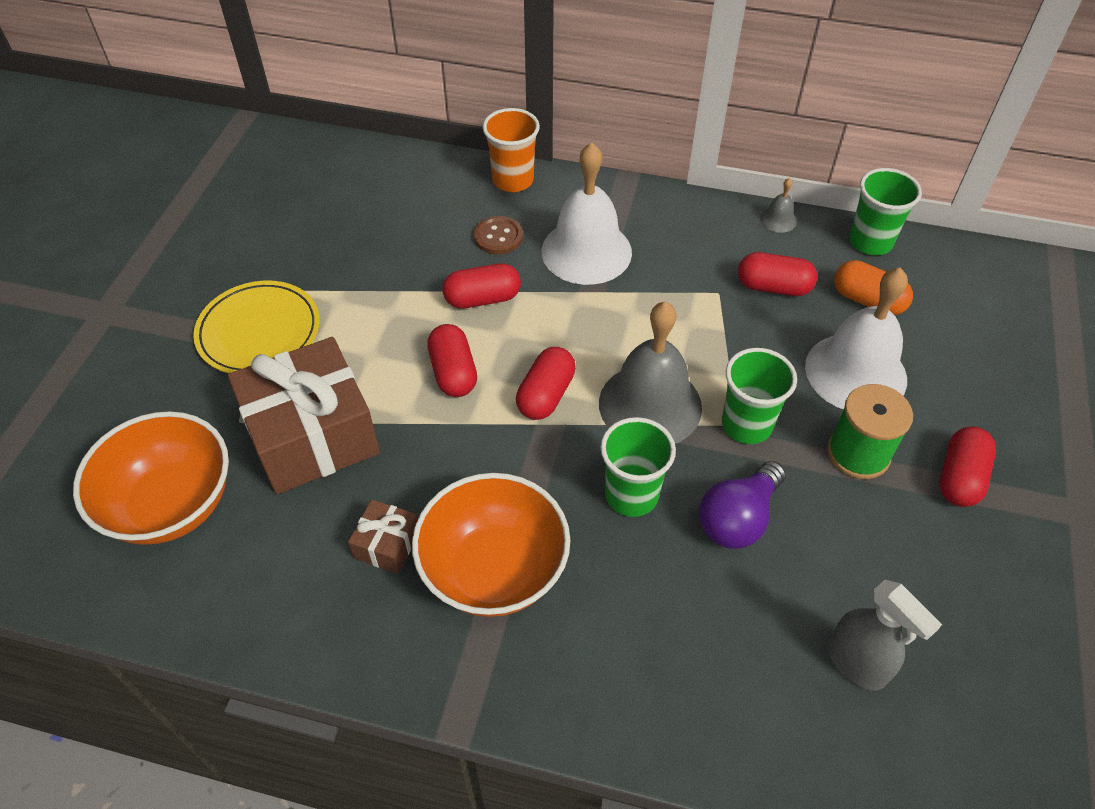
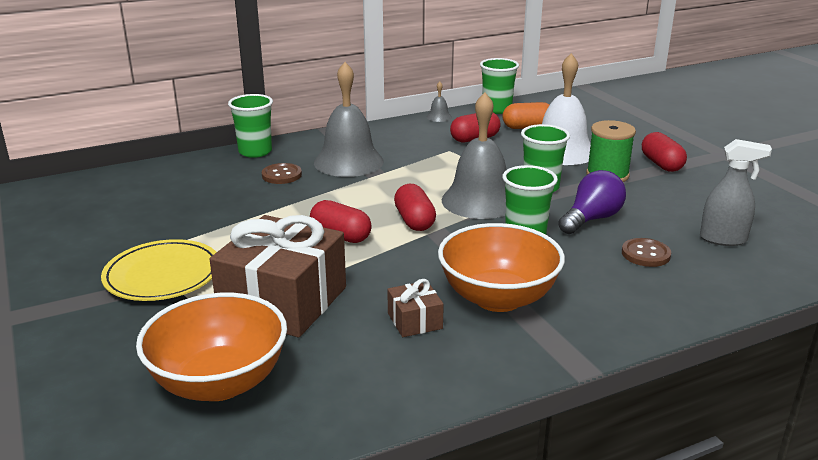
camera: 40 degrees left, 25 degrees down
(482, 299) = (311, 201): red capsule -> none
(513, 180) = (255, 152): orange cup -> green cup
(586, 251) = (348, 162): white bell -> grey bell
(727, 619) = (645, 254): none -> brown button
(738, 518) = (591, 219): purple light bulb -> purple light bulb turned 135 degrees counterclockwise

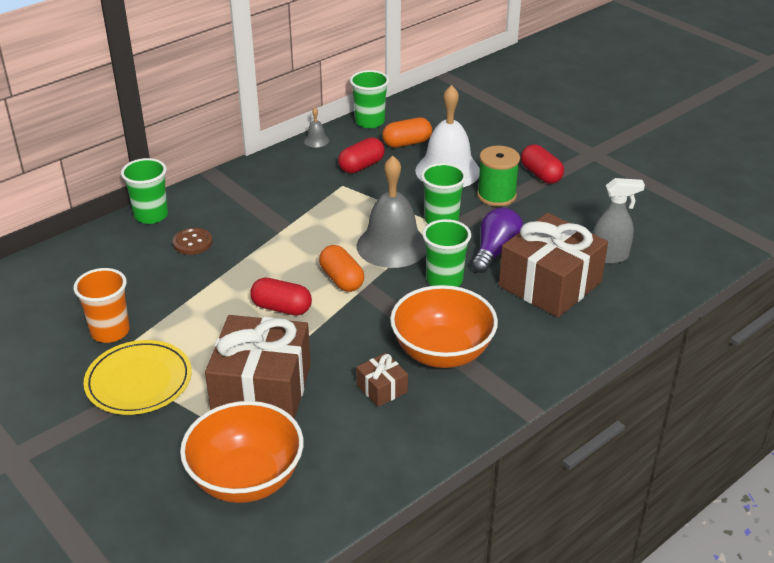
camera: 15 degrees left, 10 degrees up
(161, 231) = (110, 331): none -> orange cup
(348, 162) = (251, 215): grey bell -> none
(414, 221) = (341, 279): red capsule -> orange capsule
(645, 254) = (550, 284): brown button -> brown gift

